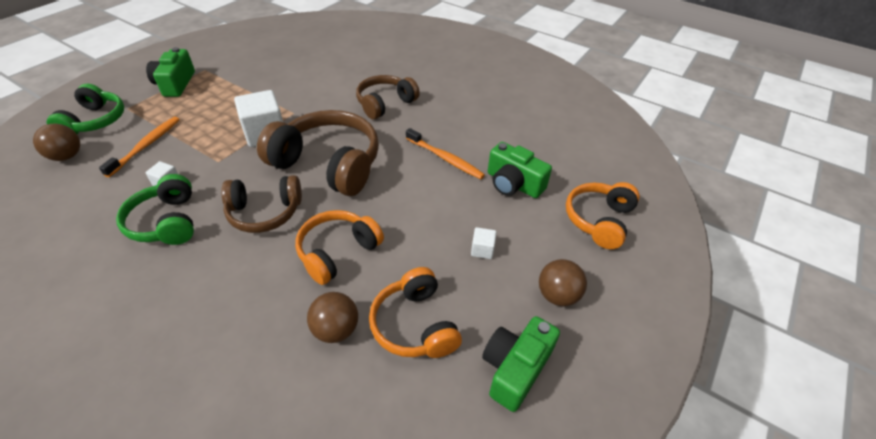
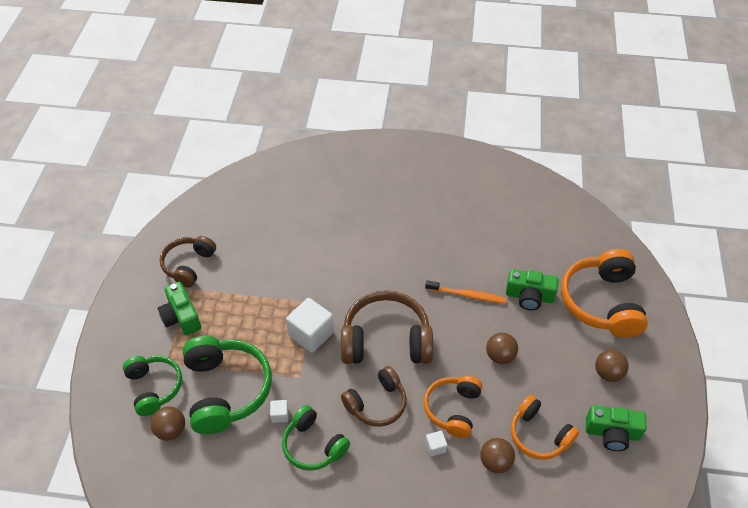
camera: 25 degrees left, 5 degrees up
(146, 145) = (226, 390): orange toothbrush -> green headphones
(385, 104) = (381, 259): brown headphones -> brown headphones (188, 265)
(435, 224) = (500, 356): none -> brown ball
(482, 250) = (543, 362): white cube -> white cube (435, 447)
(515, 368) = (612, 433): green camera -> green camera turned 90 degrees counterclockwise
(599, 220) = (602, 302): orange headphones -> orange headphones, size x1.59

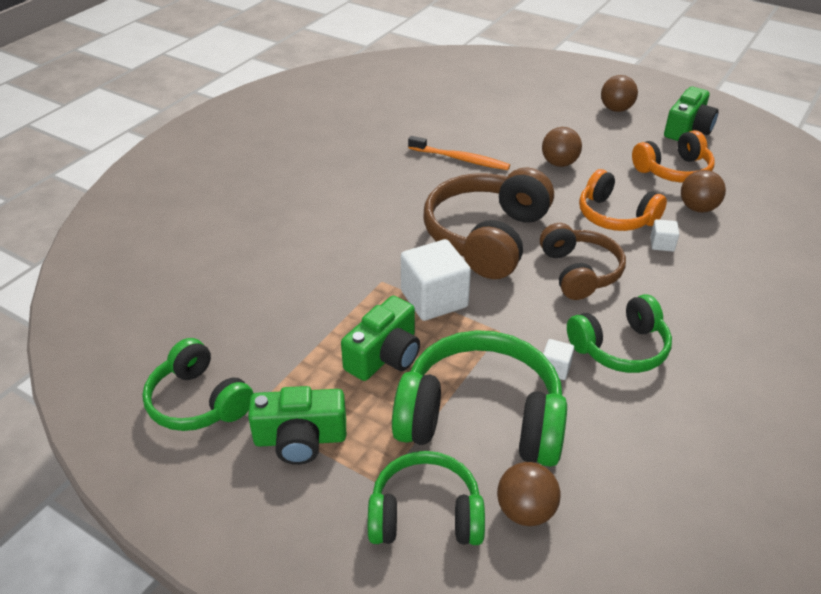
camera: 65 degrees left, 10 degrees down
(188, 265) = (199, 401): brown headphones -> green headphones
(467, 295) = (460, 159): orange toothbrush -> orange toothbrush turned 75 degrees clockwise
(529, 297) = (491, 122): green camera -> green camera (385, 356)
(602, 302) = (528, 85): orange headphones -> none

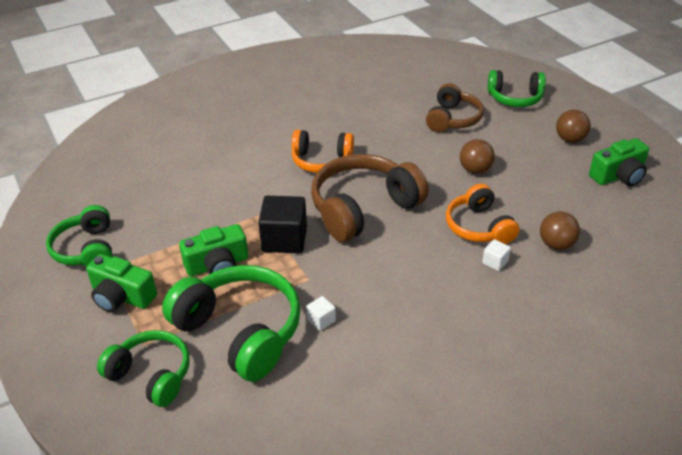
camera: 30 degrees right, 0 degrees up
(434, 299) = (284, 239): white cube -> black cube
(460, 159) = (400, 142): orange toothbrush -> none
(525, 511) = (212, 402): brown ball -> none
(579, 272) = (407, 259): brown headphones -> brown headphones (452, 119)
(620, 347) = (382, 325): green headphones -> green headphones (515, 98)
(673, 170) = (567, 206): orange headphones -> orange headphones (321, 161)

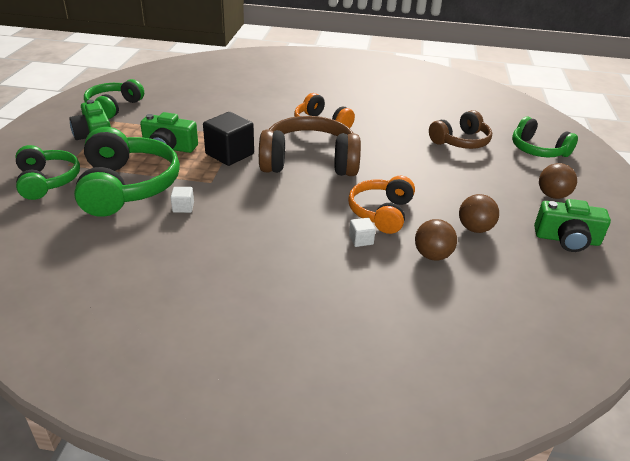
camera: 35 degrees right, 5 degrees down
(475, 170) = (432, 178): brown ball -> brown ball (475, 229)

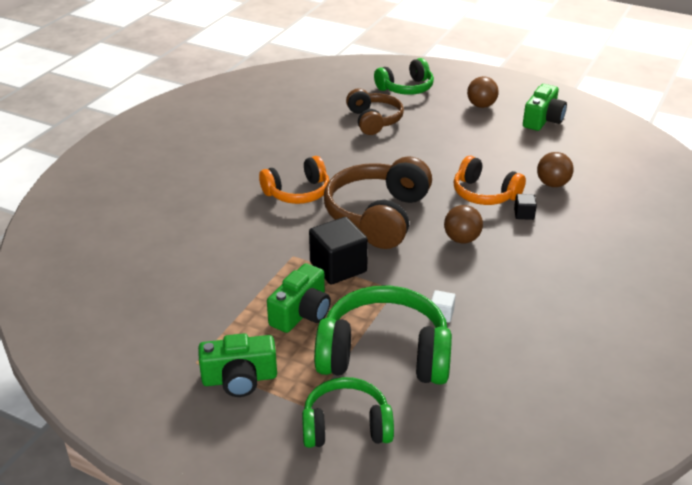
camera: 70 degrees left, 0 degrees up
(114, 107) = (151, 356): green headphones -> none
(361, 240) = (524, 214): white cube -> black cube
(475, 229) = (520, 154): brown ball -> brown ball (461, 239)

